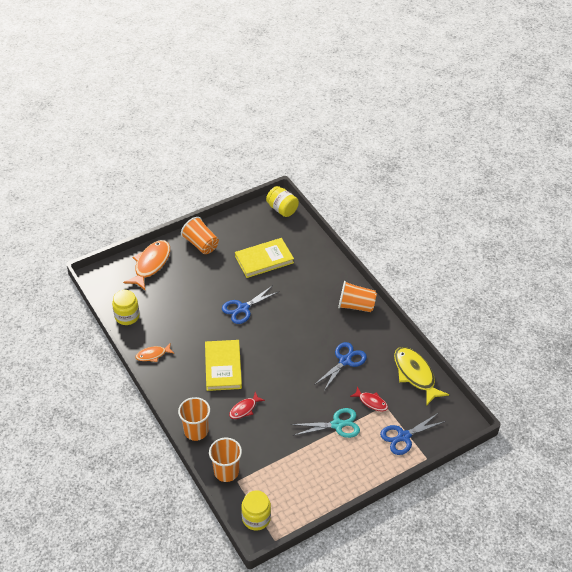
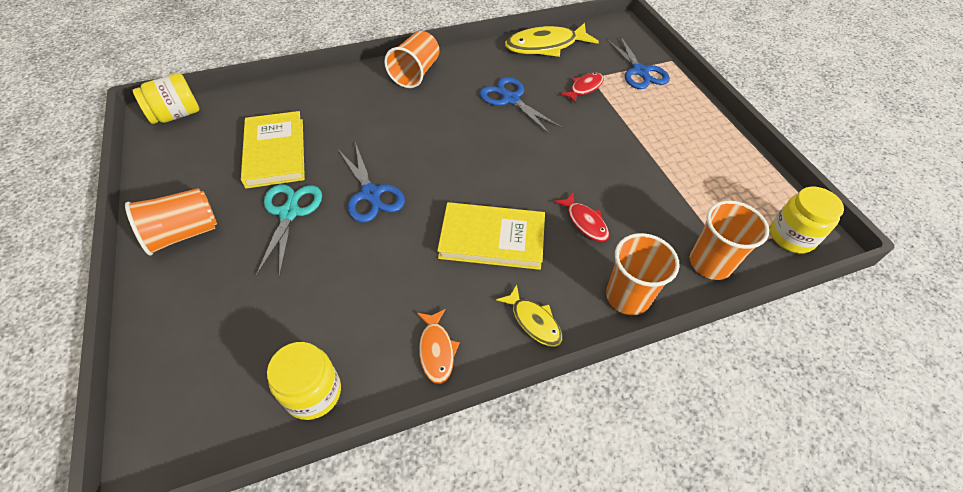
camera: 80 degrees left, 5 degrees up
(151, 264) = (185, 328): orange fish -> none
(174, 391) = (533, 321): none -> yellow fish
(337, 425) = (620, 124): turquoise scissors -> turquoise scissors (289, 213)

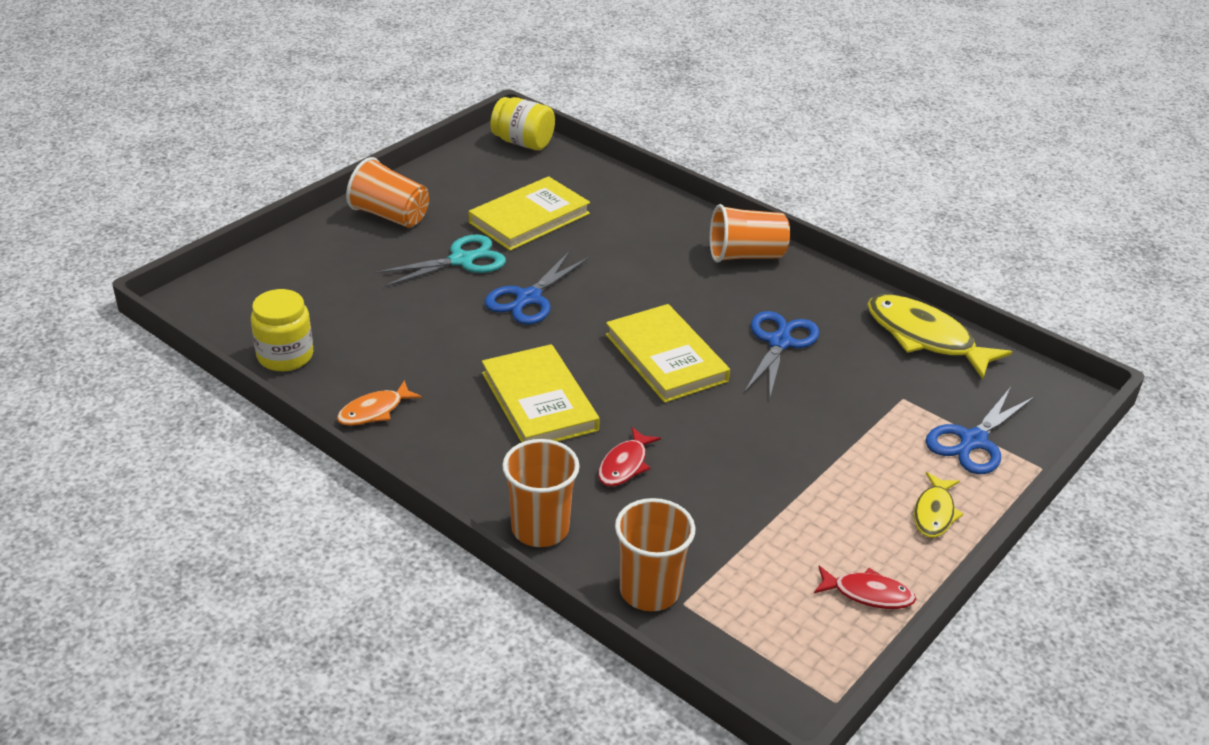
camera: 60 degrees right, 15 degrees down
(490, 154) = (666, 358): none -> yellow book
(533, 321) = (454, 465): yellow fish -> yellow fish (934, 513)
(584, 88) = (873, 398): red fish -> red fish (868, 594)
(791, 236) = (768, 667): yellow jar -> none

